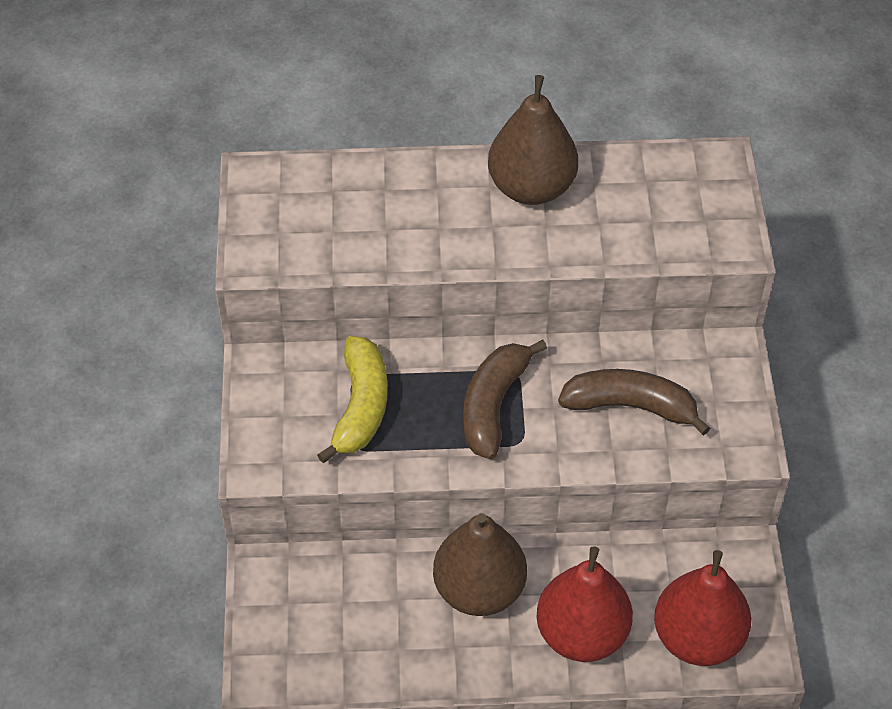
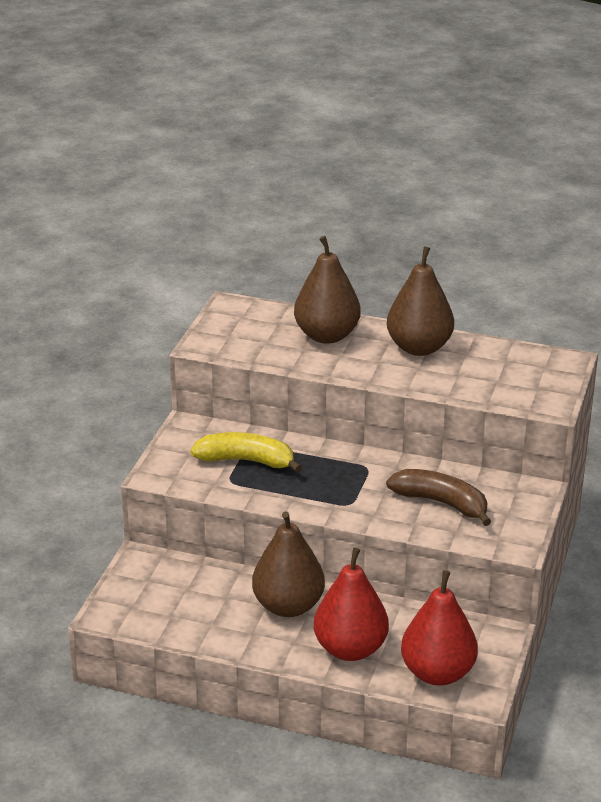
camera: 20 degrees right, 20 degrees down
(361, 406) = (246, 460): yellow banana -> yellow banana turned 105 degrees counterclockwise
(406, 198) = (327, 335): none -> brown pear
(493, 405) = (340, 480): brown banana -> none

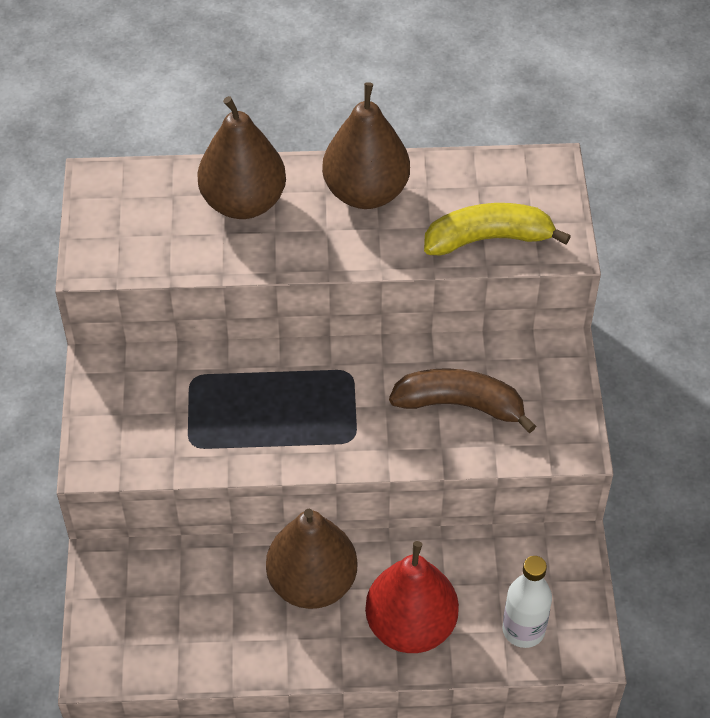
camera: 20 degrees left, 20 degrees up
(246, 460) = (198, 405): yellow banana -> yellow banana (488, 239)
(437, 673) = (523, 630): red pear -> white bottle

